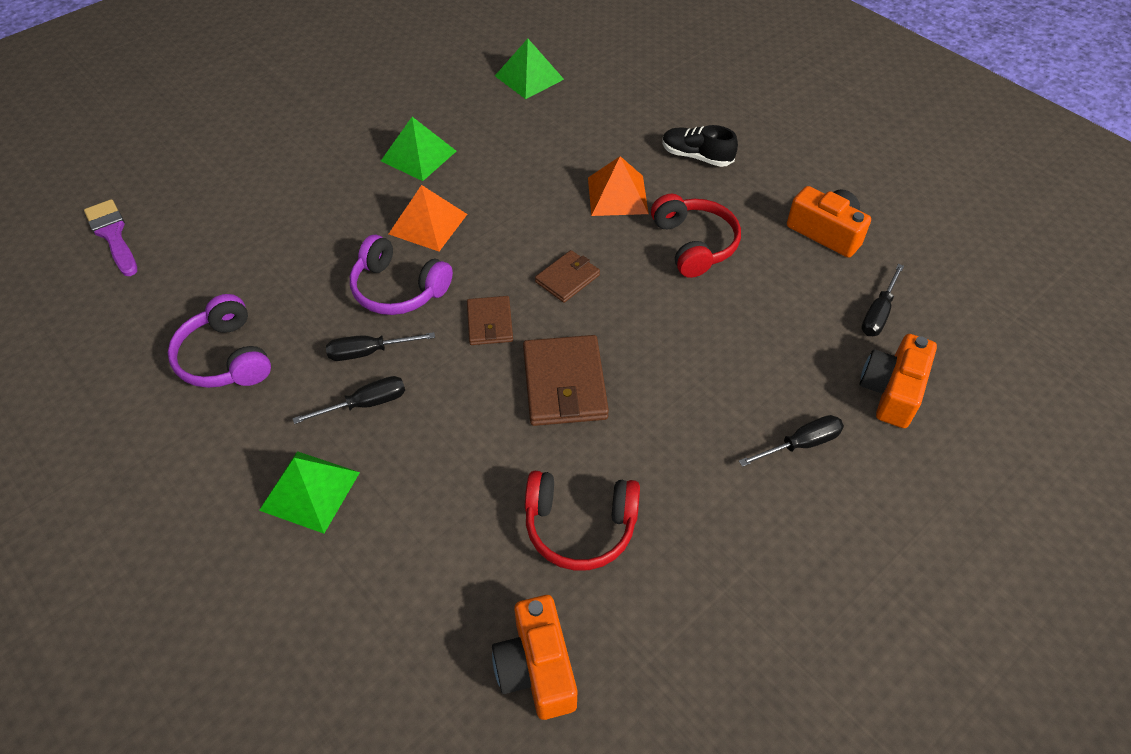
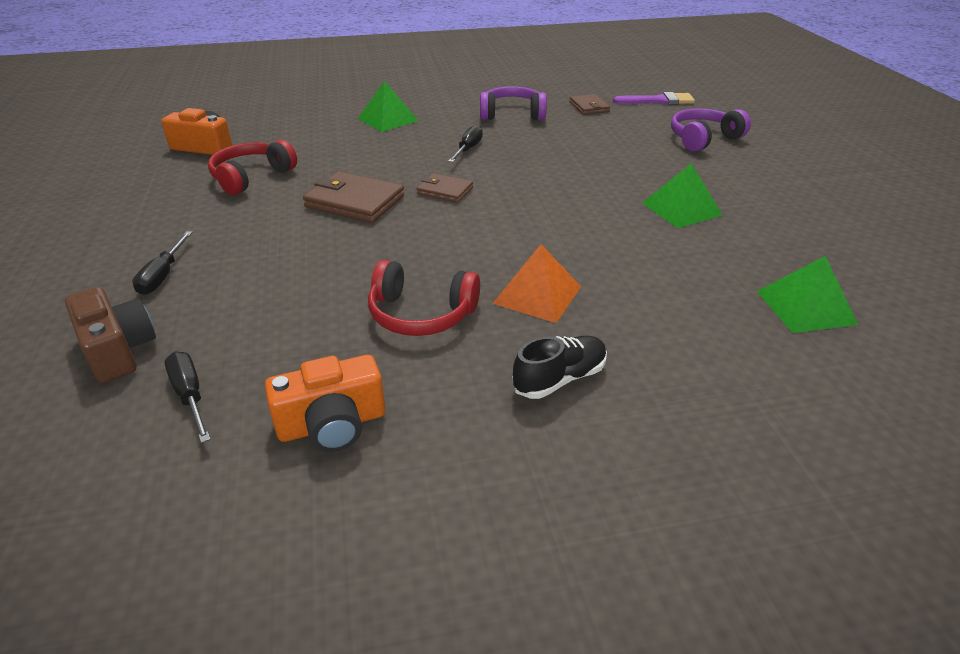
camera: 120 degrees right, 15 degrees down
(365, 404) = (427, 141): black screwdriver -> none
(398, 289) = (516, 168): purple headphones -> purple headphones (703, 139)
(428, 224) = (580, 193): orange pyramid -> none
(567, 278) = (453, 233): brown wallet -> brown wallet (589, 107)
(891, 391) = (118, 350): orange camera -> brown camera

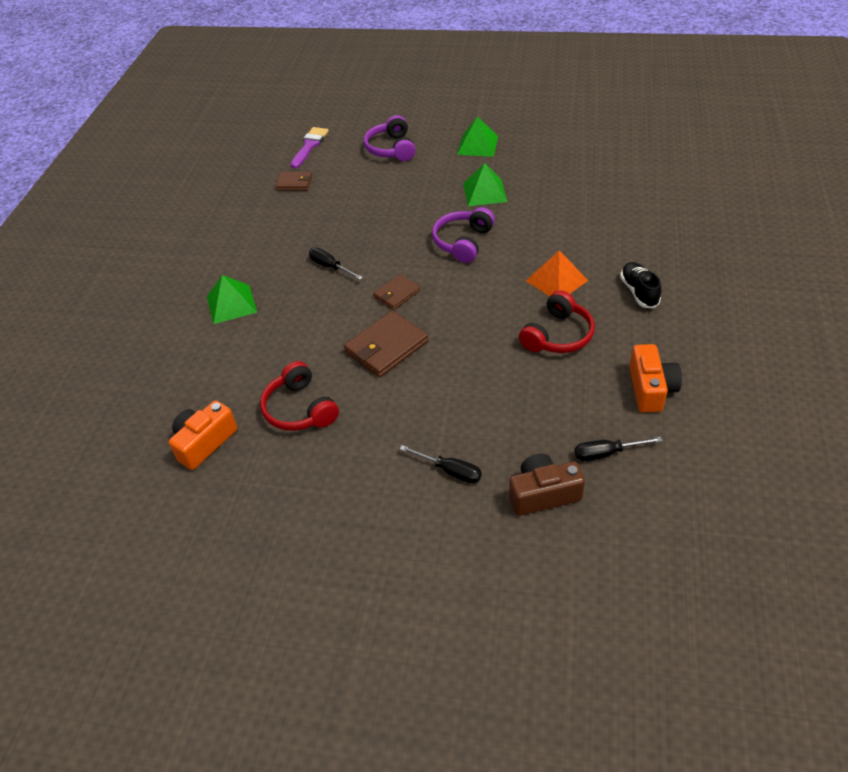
camera: 65 degrees left, 10 degrees up
(512, 114) = (278, 227): purple headphones -> purple headphones (463, 242)
(805, 307) = (608, 186): green pyramid -> green pyramid (477, 145)

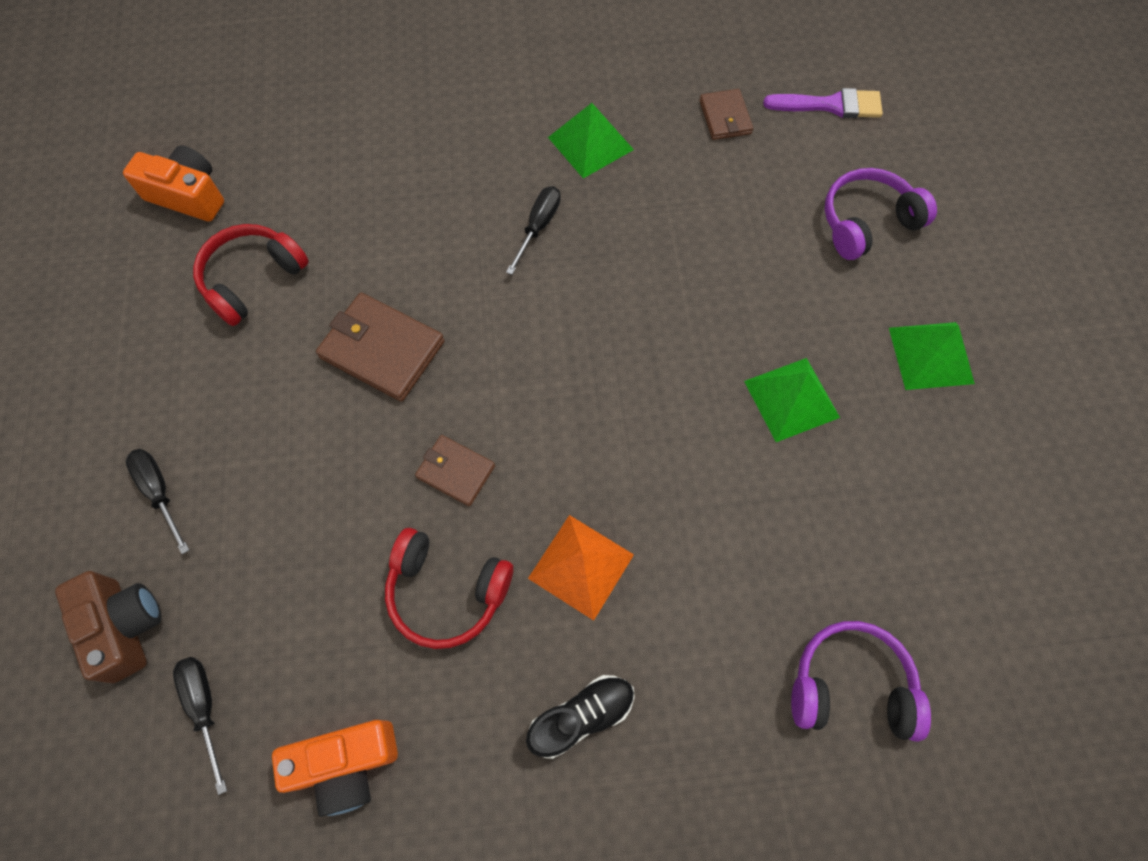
camera: 70 degrees right, 20 degrees up
(231, 304) = (435, 135): green pyramid -> green pyramid (590, 143)
(397, 294) = (497, 332): brown wallet -> brown wallet (455, 471)
(450, 471) = (159, 492): black screwdriver -> black screwdriver turned 135 degrees clockwise
(463, 242) = (644, 396): purple headphones -> purple headphones (850, 685)

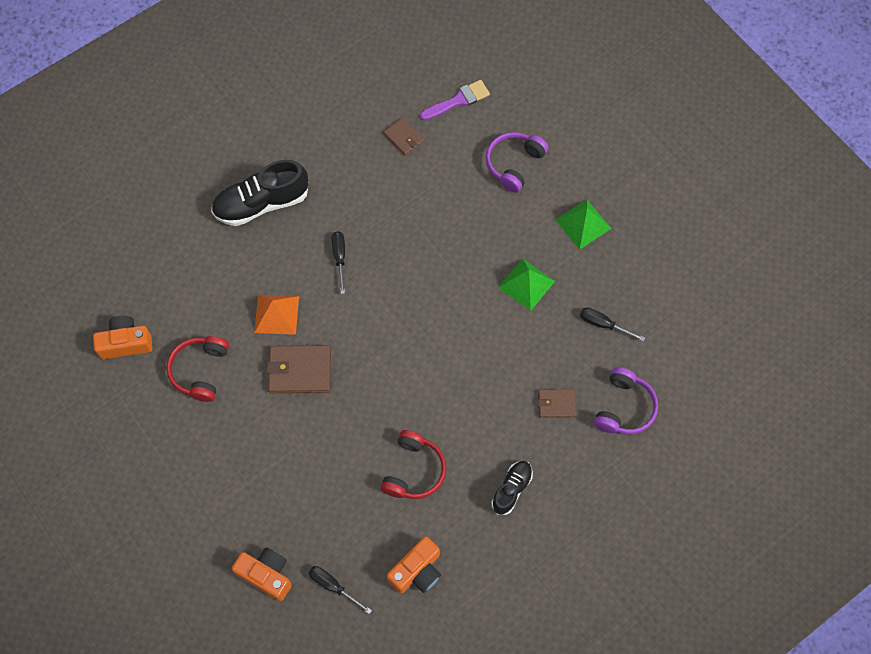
camera: 30 degrees left, 0 degrees up
(125, 626) = (266, 575): brown camera -> orange camera
(159, 492) = (235, 505): black screwdriver -> black screwdriver (603, 324)
(447, 591) = (414, 470): red headphones -> red headphones turned 60 degrees counterclockwise
(455, 471) = (380, 412): brown wallet -> brown wallet (556, 404)
(481, 111) = (261, 203): none -> black shoe
(581, 566) = (471, 423): orange pyramid -> orange pyramid (276, 314)
(590, 143) = (337, 192): green pyramid -> none
(850, 685) = (624, 408): purple headphones -> purple headphones turned 135 degrees clockwise

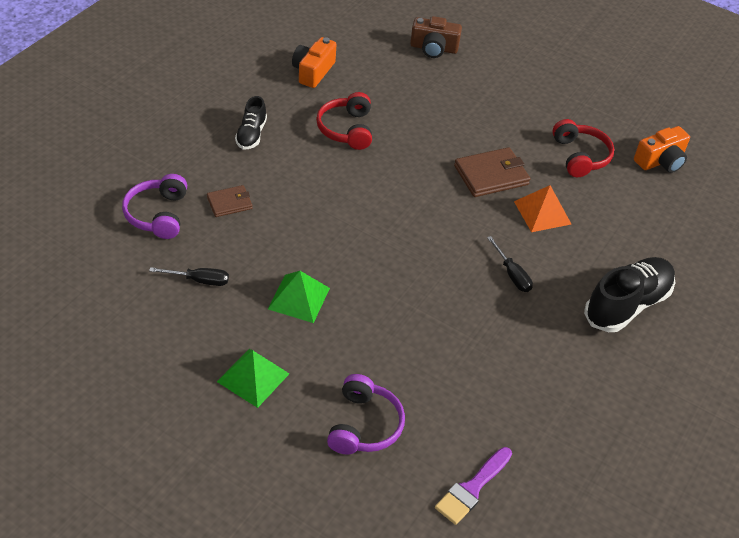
camera: 155 degrees right, 20 degrees down
(266, 575) = (433, 48): orange camera -> brown camera
(333, 586) = (377, 52): black screwdriver -> none
(404, 137) = (515, 420): brown wallet -> none

